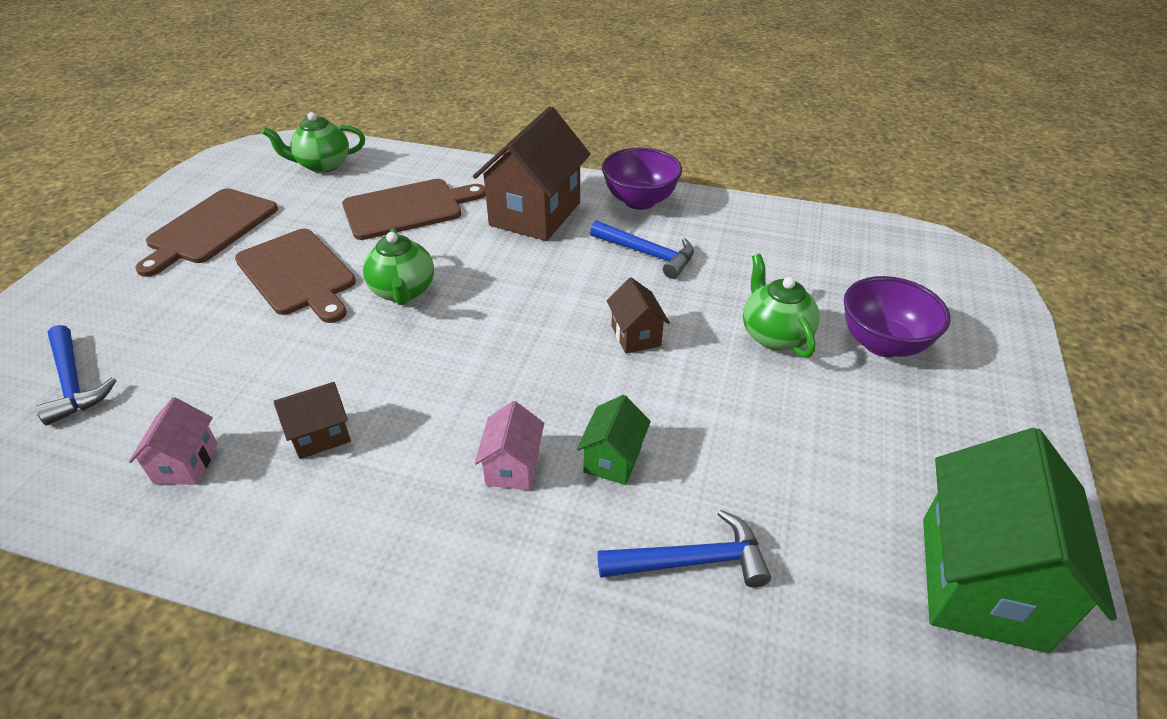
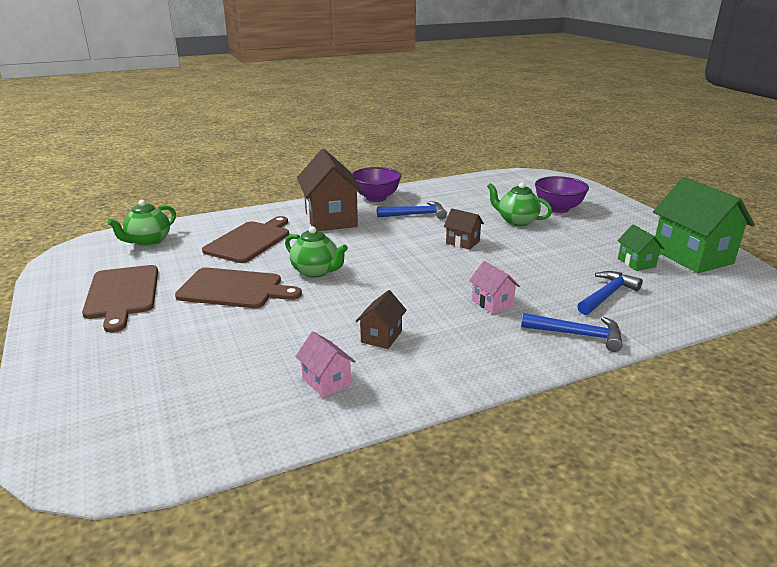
camera: 40 degrees left, 15 degrees down
(74, 383) = (172, 392): blue hammer -> blue hammer (578, 335)
(613, 459) = (527, 282): green house -> green house (636, 263)

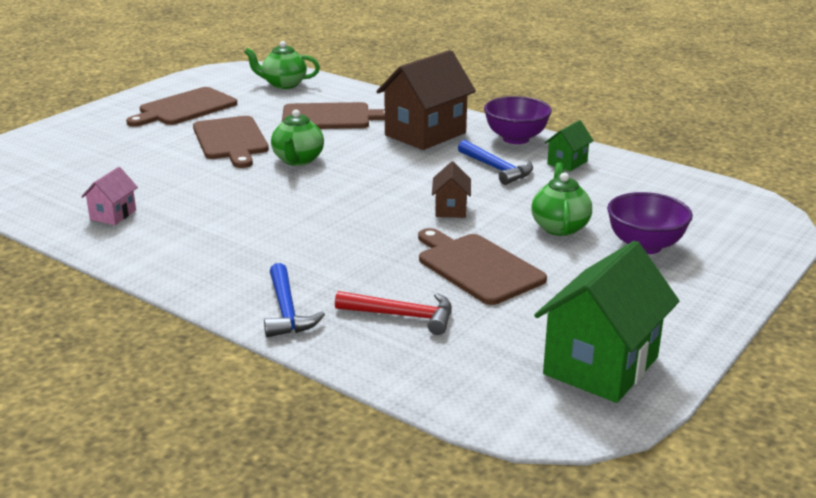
camera: 60 degrees right, 0 degrees up
(381, 337) = (200, 218): brown house -> none
(492, 303) = (315, 254): pink house -> none
(553, 256) = (477, 267): none -> brown cutting board
(607, 295) = (402, 316): blue hammer -> red hammer
(636, 263) = (524, 325): green house -> green house (567, 163)

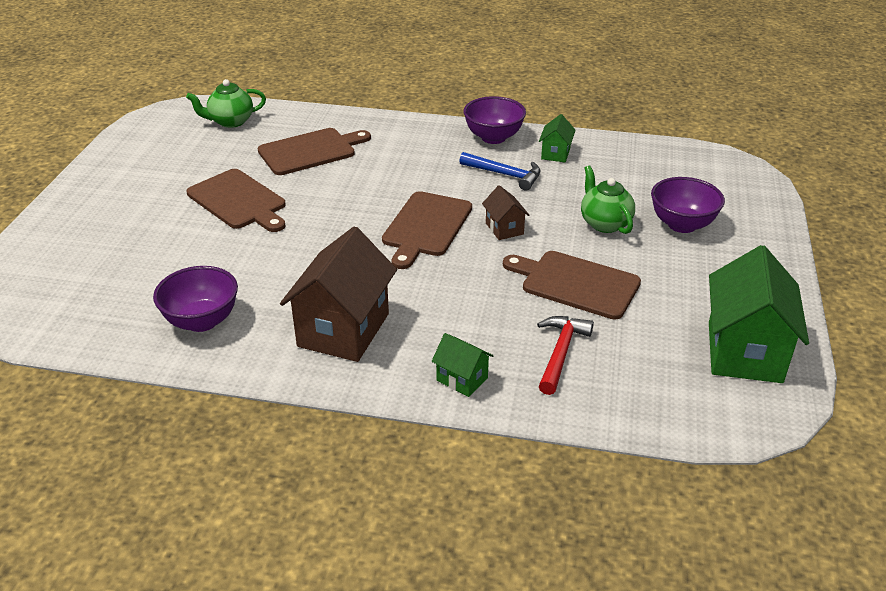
camera: 25 degrees left, 10 degrees up
(113, 215) = (202, 321): pink house -> purple bowl
(184, 108) = (156, 173): brown cutting board -> brown cutting board (426, 227)
(287, 311) = (462, 379): blue hammer -> green house
(298, 160) = (324, 209): green teapot -> none
(402, 316) = (560, 352): red hammer -> red hammer turned 60 degrees counterclockwise
(425, 134) = (413, 150): brown house -> brown house (343, 330)

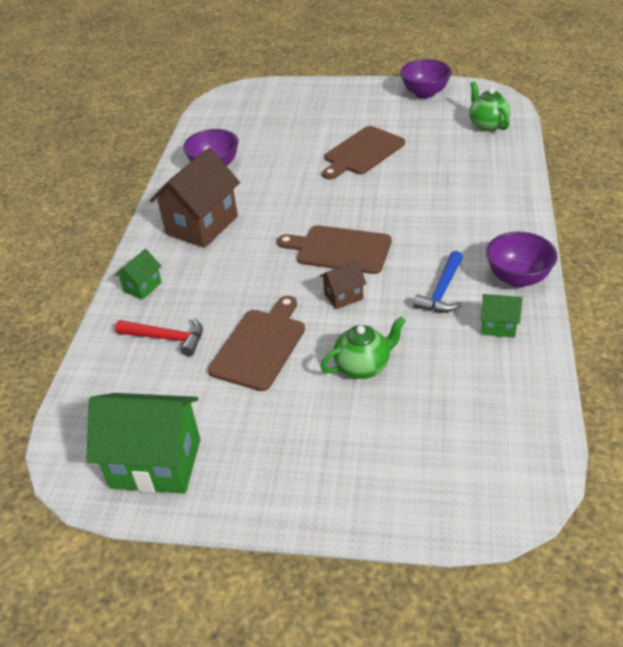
camera: 90 degrees right, 5 degrees up
(310, 151) = (450, 172): brown cutting board -> none
(343, 330) = (202, 225): brown house -> brown house turned 75 degrees counterclockwise
(682, 225) = (370, 430): purple bowl -> purple bowl (425, 93)

